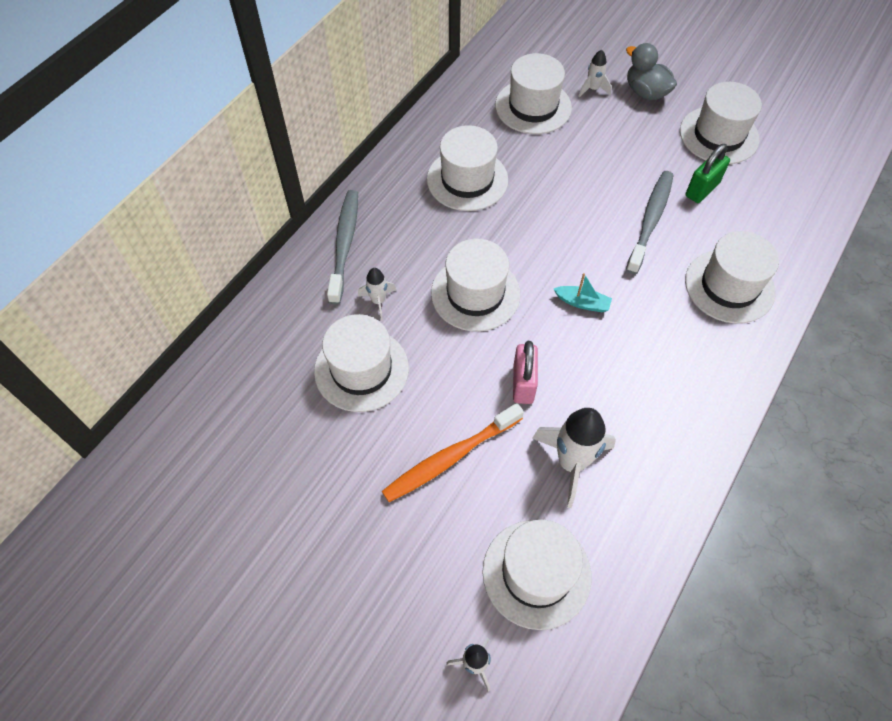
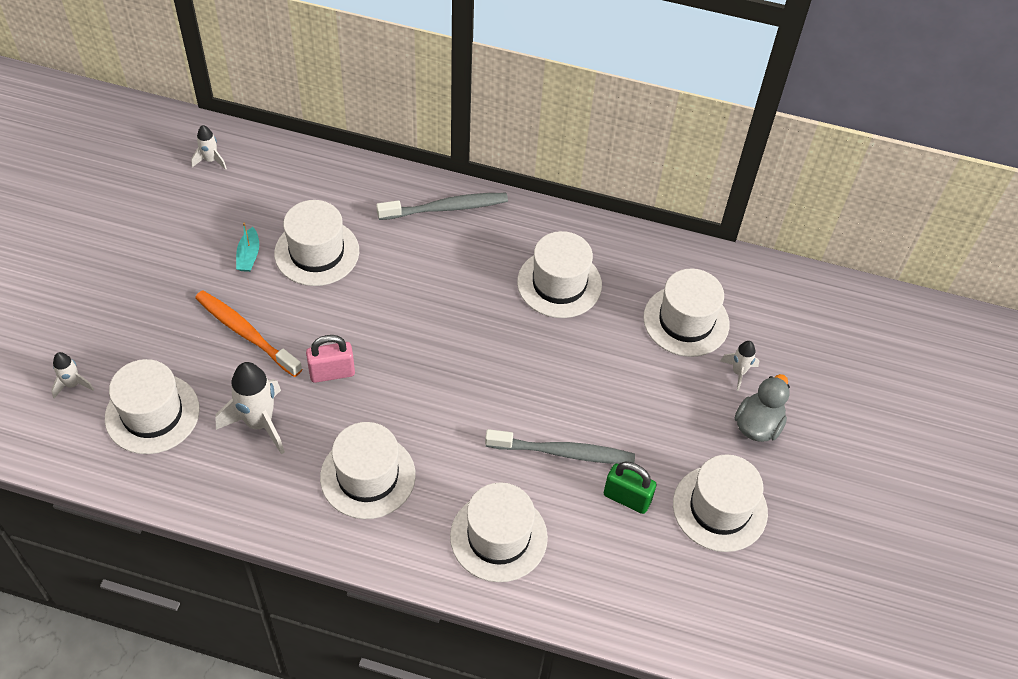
camera: 70 degrees right, 5 degrees down
(378, 301) = (391, 247): white rocket -> white rocket (210, 160)
(475, 293) = (421, 317): white hat -> white hat (368, 476)
(582, 303) = (436, 406): turquoise boat -> turquoise boat (249, 256)

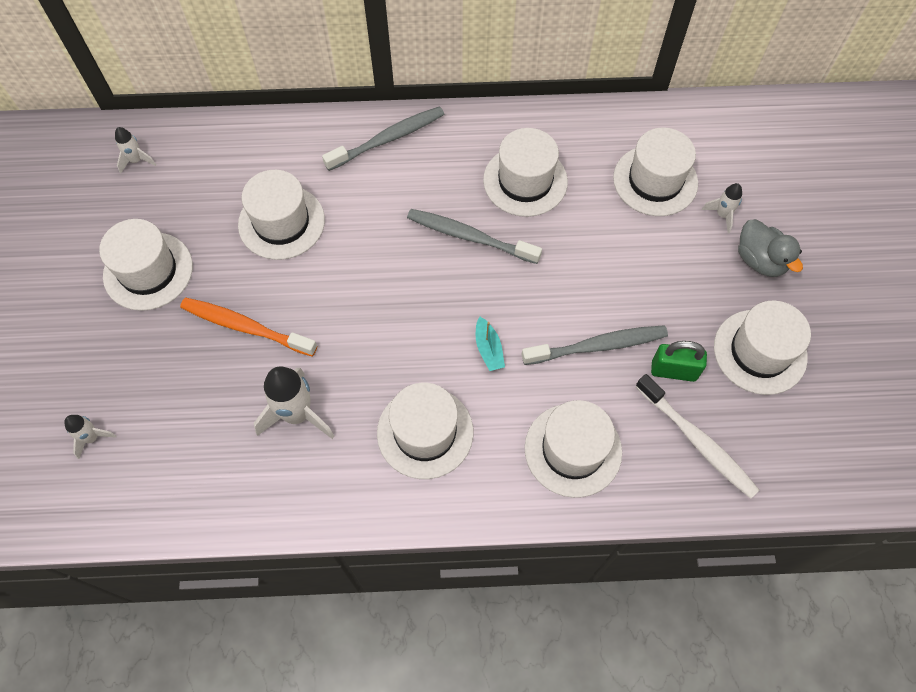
camera: 15 degrees left, 10 degrees up
(152, 413) = (186, 441): white hat -> white hat (148, 271)
(249, 256) = (215, 247): turquoise boat -> turquoise boat (488, 349)
(332, 373) = (347, 339): pink padlock -> none
(484, 317) = (469, 237): none -> grey toothbrush
(621, 568) = (697, 441): none -> white toothbrush
(758, 425) = (760, 260): grey duck -> grey duck turned 135 degrees clockwise

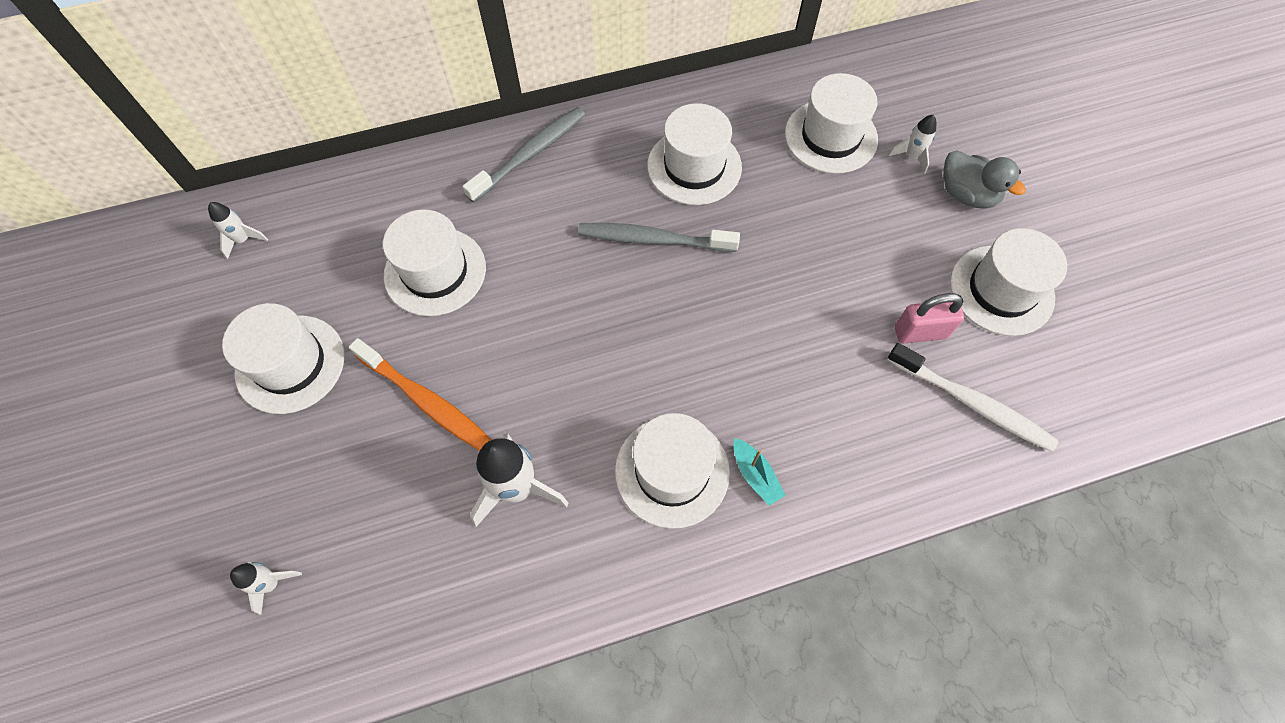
camera: 15 degrees left, 0 degrees up
(245, 327) = (426, 401): orange toothbrush -> orange toothbrush turned 150 degrees counterclockwise
(488, 349) = (713, 358): turquoise boat -> turquoise boat (755, 475)
(573, 450) = (843, 448): white hat -> none
(598, 346) = (831, 325): grey toothbrush -> none
(673, 371) = (920, 332): green padlock -> pink padlock

